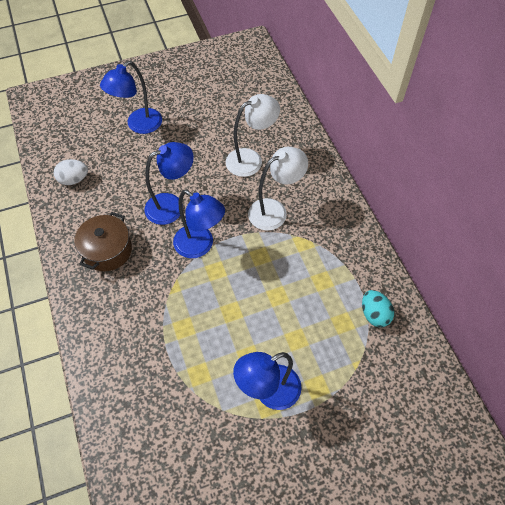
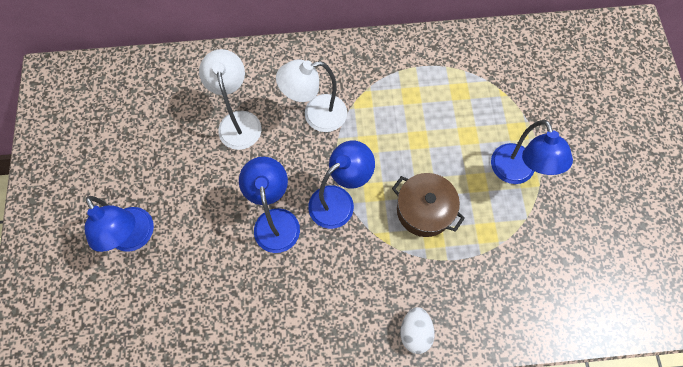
camera: 75 degrees left, 10 degrees up
(74, 179) = (195, 333): white egg -> white egg (415, 332)
(107, 250) = (316, 304): brown pot -> brown pot (424, 210)
(275, 211) = (316, 115): white lamp -> white lamp turned 90 degrees counterclockwise
(374, 314) = (457, 62): turquoise egg -> none

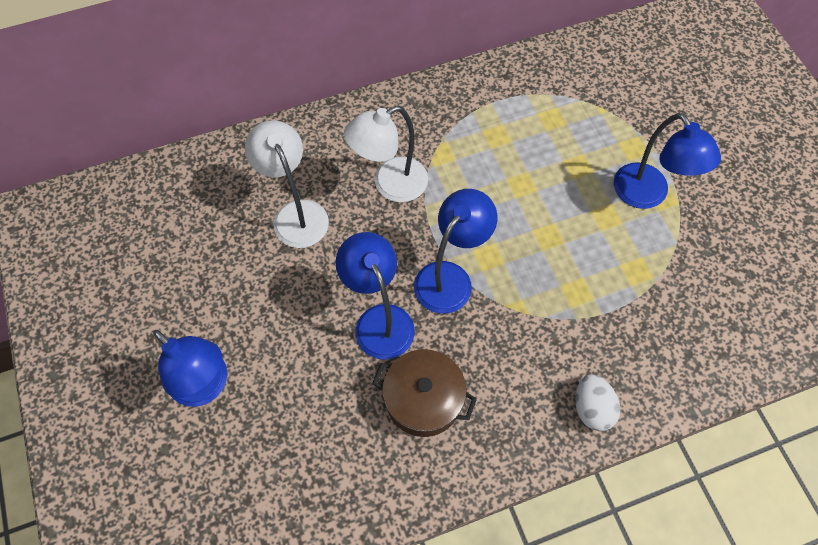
camera: 15 degrees left, 5 degrees down
(424, 210) = (555, 263): brown pot -> brown pot (423, 399)

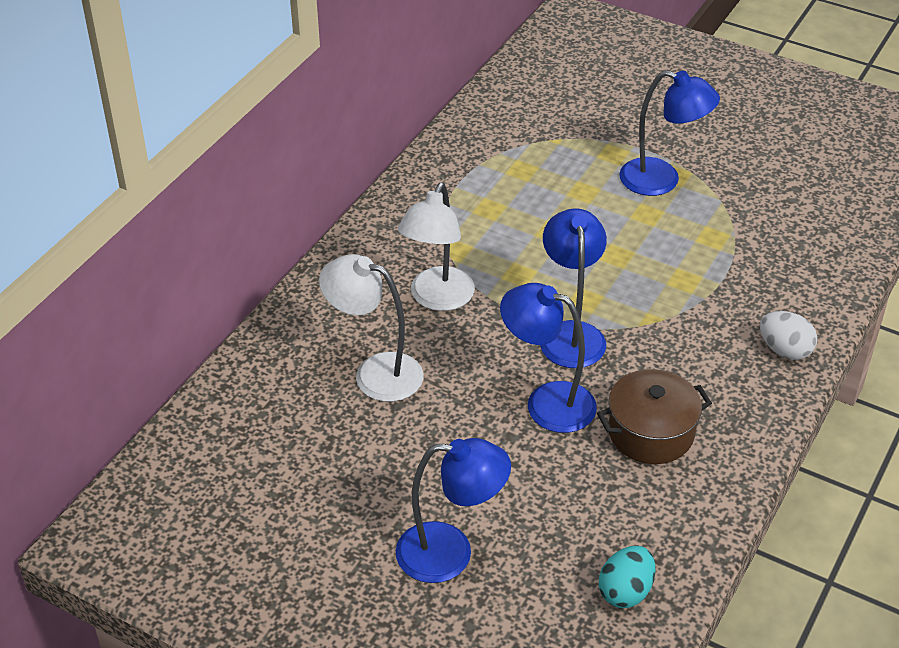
camera: 40 degrees left, 20 degrees down
(280, 509) = (625, 591): none -> turquoise egg

